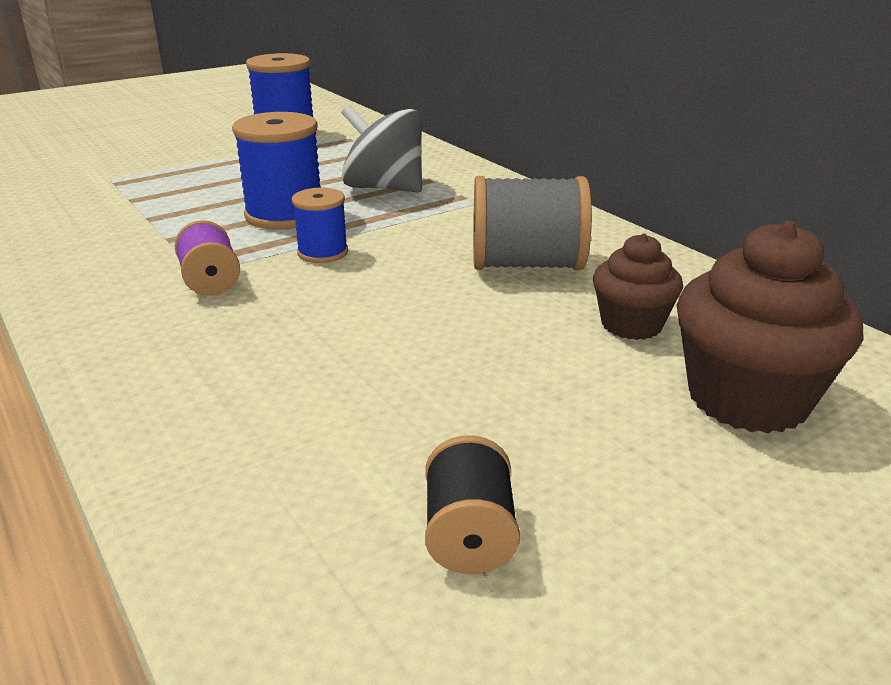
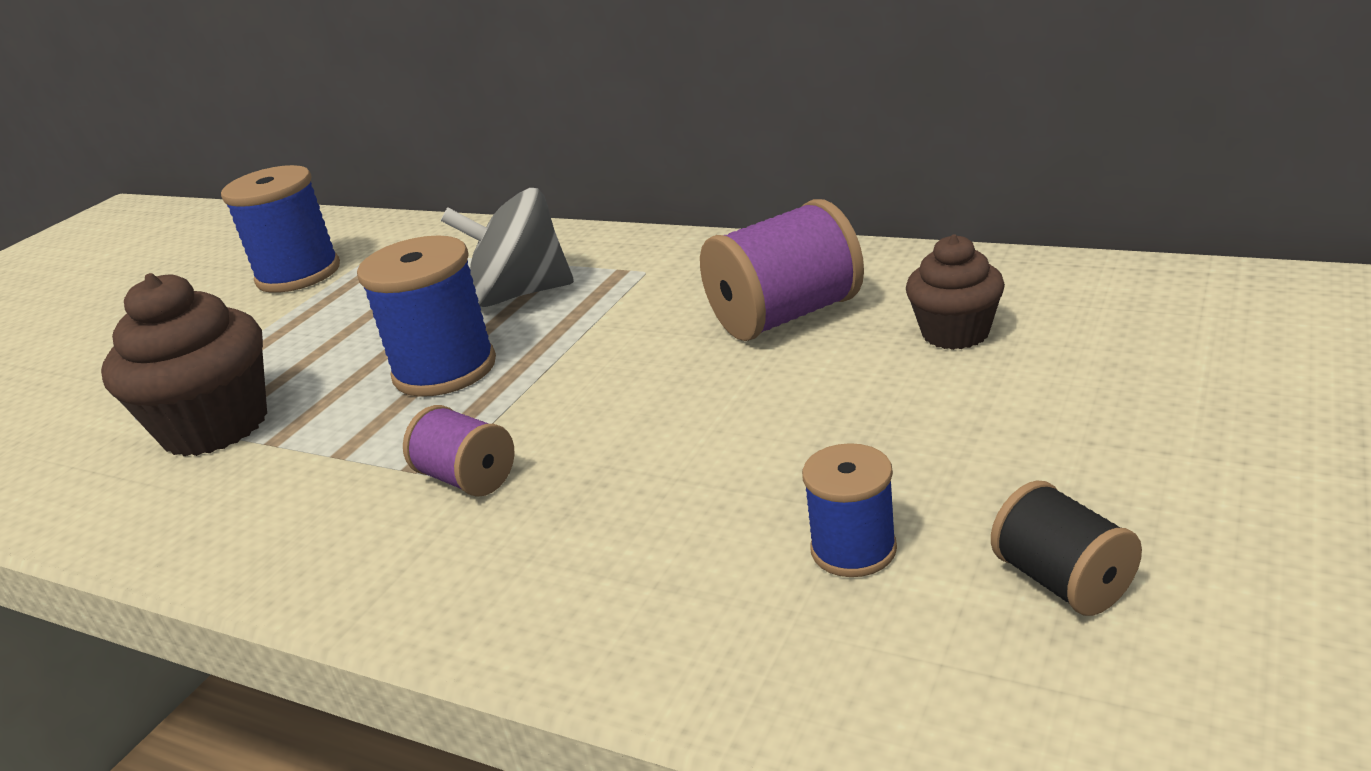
camera: 25 degrees left, 0 degrees up
(323, 253) = (553, 392): blue spool -> blue spool (853, 549)
(526, 265) = (785, 316): grey spool -> purple spool
(747, 398) = (1127, 356): brown cupcake -> brown cupcake (215, 426)

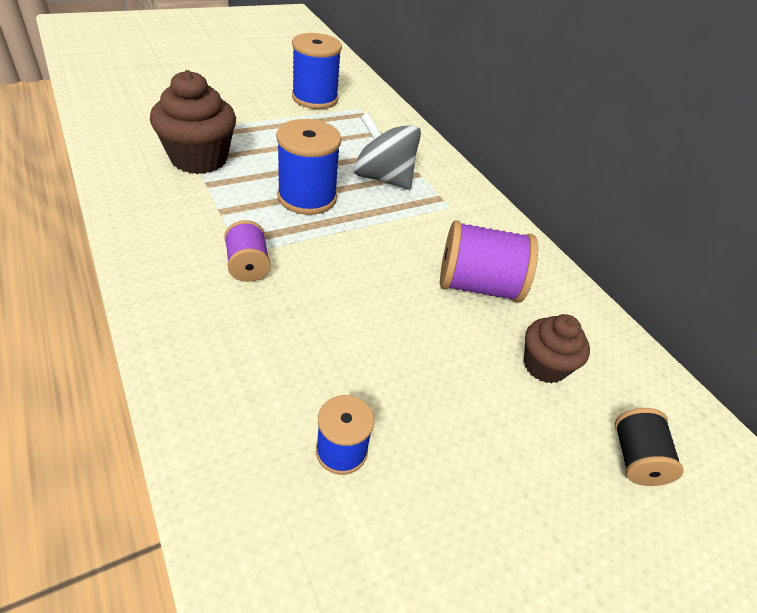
camera: 25 degrees right, 15 degrees up
(1063, 581) = (405, 564): black spool -> black spool (635, 458)

